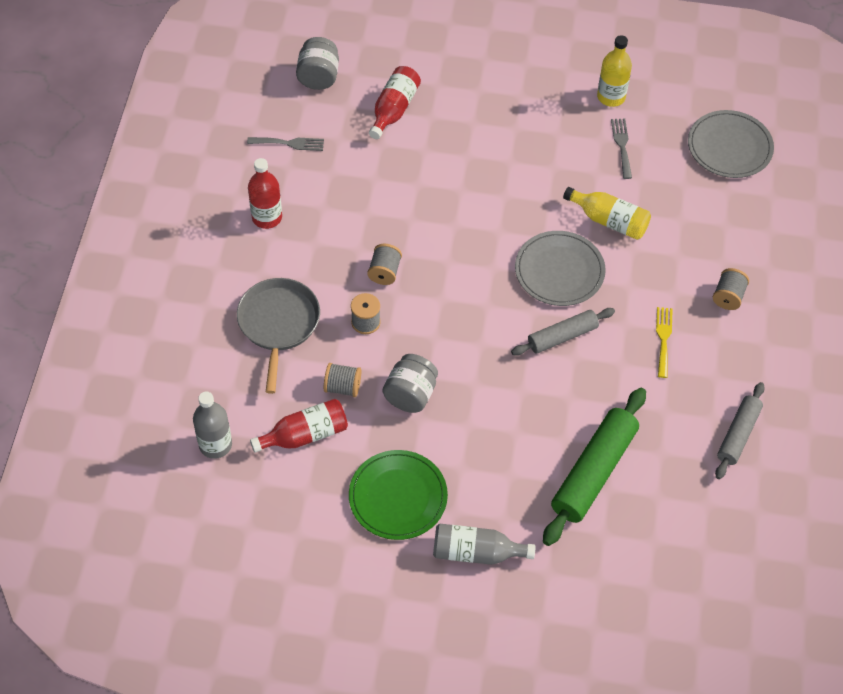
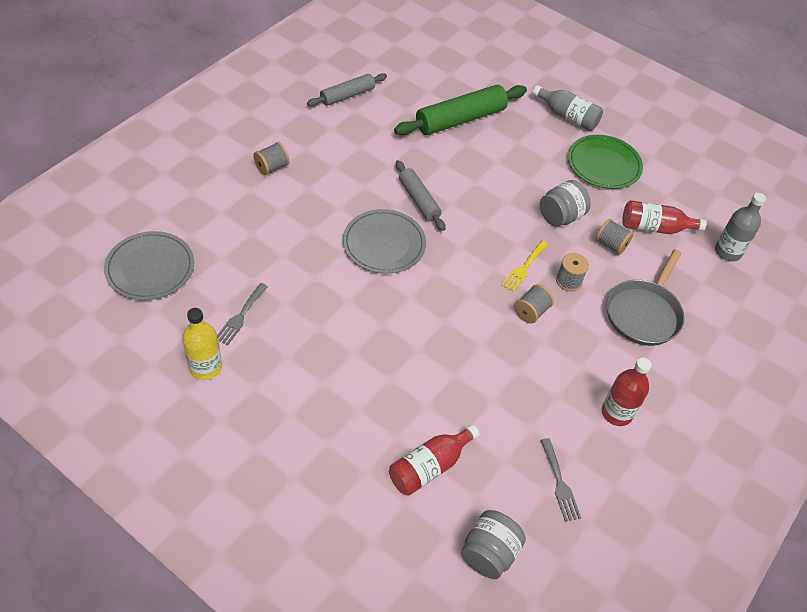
camera: 155 degrees left, 5 degrees down
(289, 143) = (560, 483): grey fork -> grey fork turned 135 degrees counterclockwise
(562, 336) = (419, 200): grey rolling pin -> grey rolling pin turned 60 degrees clockwise
(609, 221) = (310, 260): yellow bottle -> none
(663, 339) = (345, 165): yellow fork -> yellow fork (524, 268)

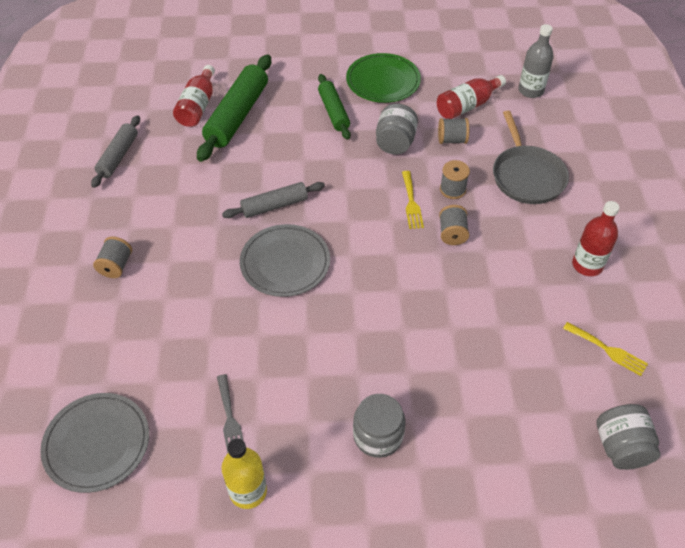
camera: 35 degrees left, 0 degrees up
(323, 401) = (378, 435): none -> grey jar
(419, 200) = (274, 206): grey rolling pin -> grey rolling pin turned 45 degrees counterclockwise
(429, 467) = (512, 417): red bottle -> red bottle (198, 106)
(537, 162) = (334, 112): none -> green rolling pin
(560, 483) = (608, 350): grey fork -> yellow fork
(567, 116) = (318, 60): grey bottle -> none

